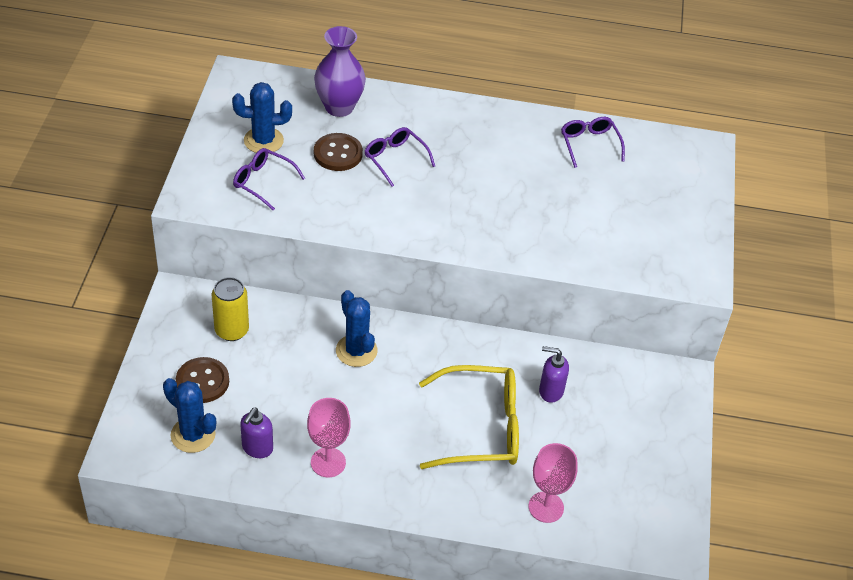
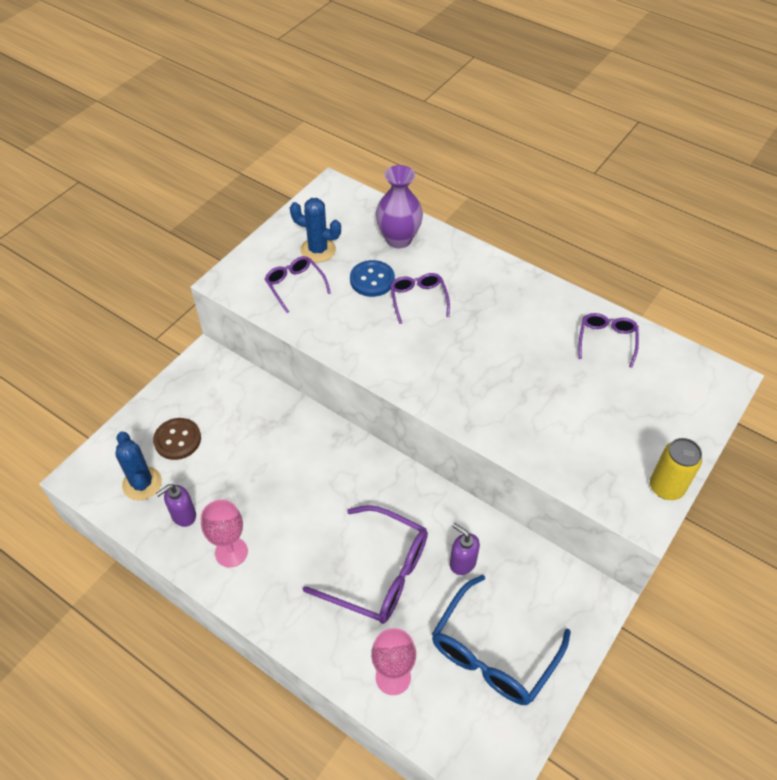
camera: 30 degrees right, 5 degrees up
(232, 330) = (226, 404): yellow can -> yellow can (666, 487)
(338, 154) = (372, 280): brown button -> blue button
(356, 351) = (314, 459): blue cactus -> none
(481, 428) = (379, 573): yellow glasses -> purple glasses
(620, 454) = (493, 653): none -> blue glasses

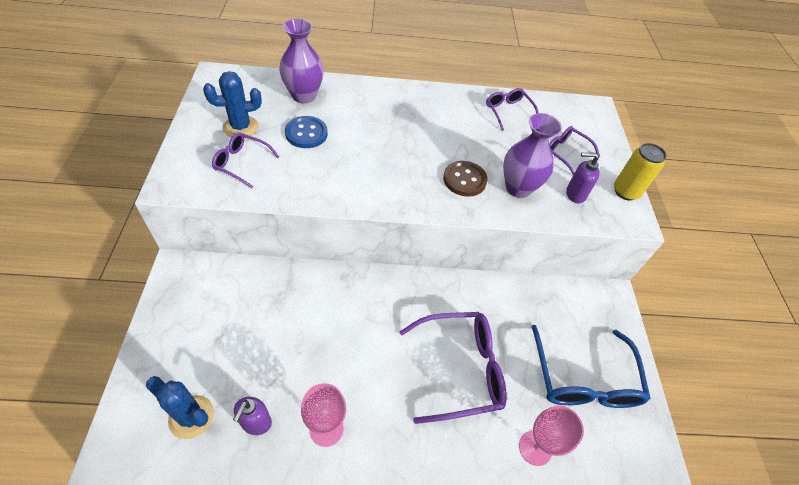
camera: 40 degrees left, 0 degrees up
(177, 440) = (200, 355): brown button -> brown button (464, 180)
(418, 299) = (355, 134): purple glasses -> purple glasses (565, 153)
(462, 562) = (511, 324): purple soap dispenser -> purple soap dispenser (575, 194)
(541, 426) = (518, 188): none -> purple vase

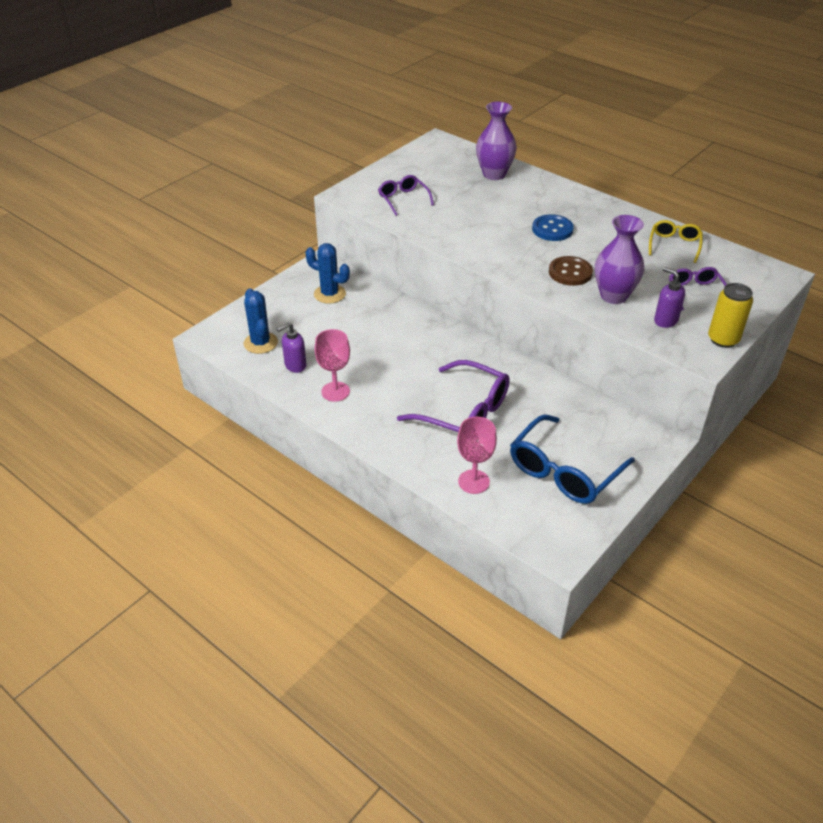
camera: 45 degrees right, 10 degrees down
(240, 127) = (424, 178): blue cactus -> blue cactus (329, 294)
(306, 133) = (470, 198): blue button -> blue button (552, 229)
(508, 112) = (674, 245): purple glasses -> yellow glasses

